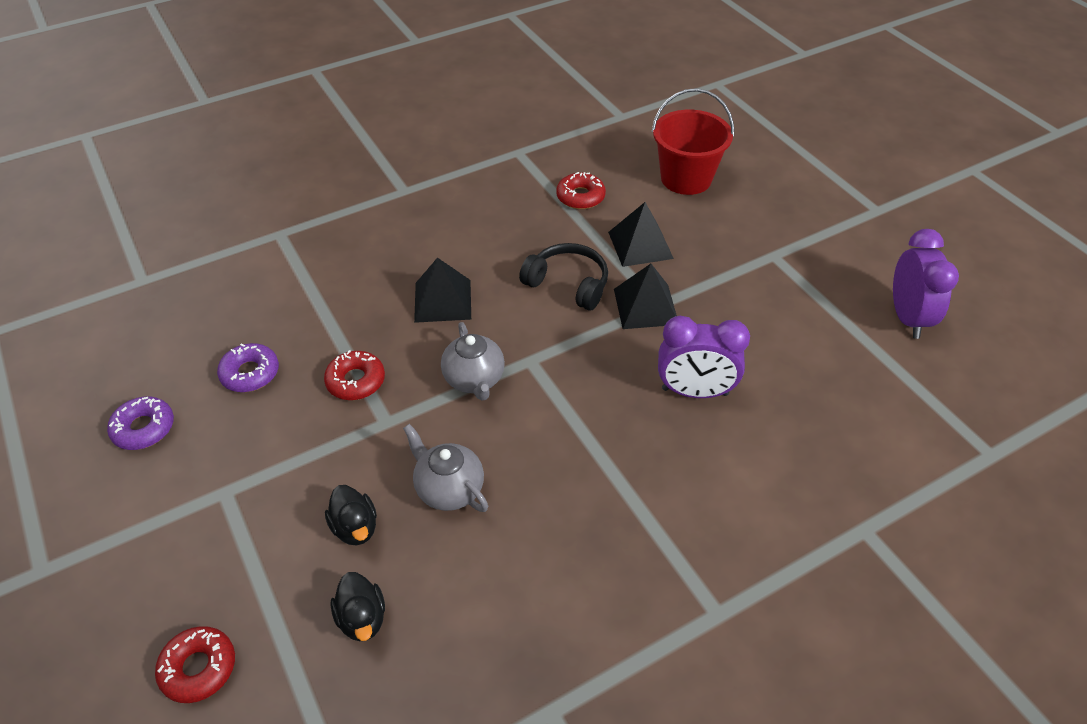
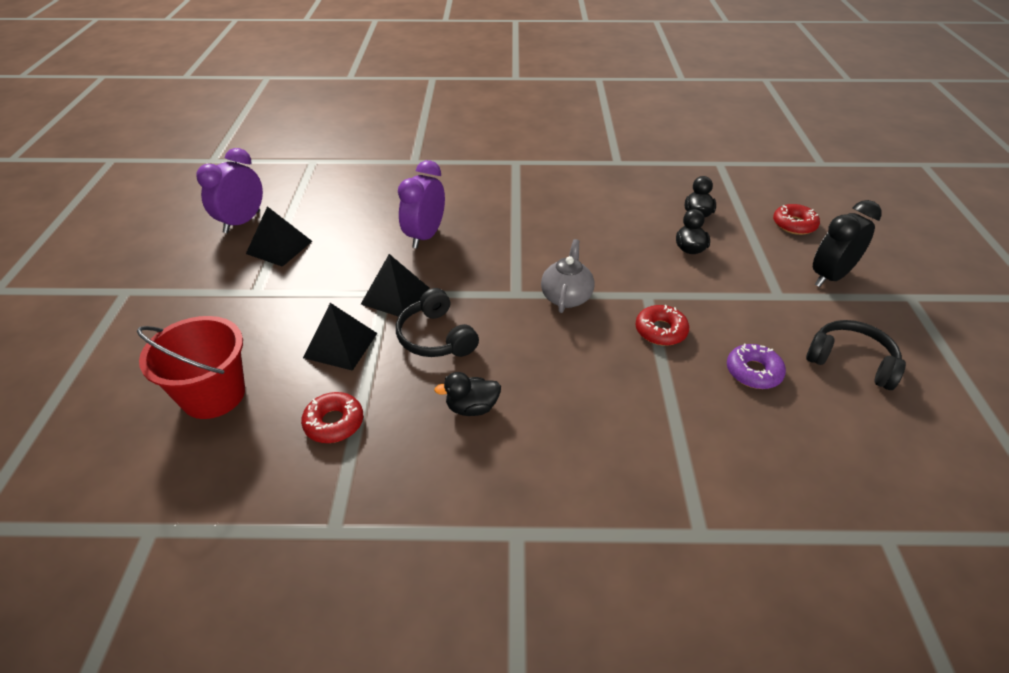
camera: 150 degrees left, 5 degrees down
(144, 428) = (851, 361): purple donut -> black headphones
(151, 561) = (830, 277): none -> black clock
(443, 300) = (553, 368): black pyramid -> black pyramid (279, 247)
(449, 489) = (621, 246): grey teapot -> none
(489, 244) = (472, 407): none -> black duck
(695, 391) = (425, 236): purple clock -> purple clock turned 105 degrees counterclockwise

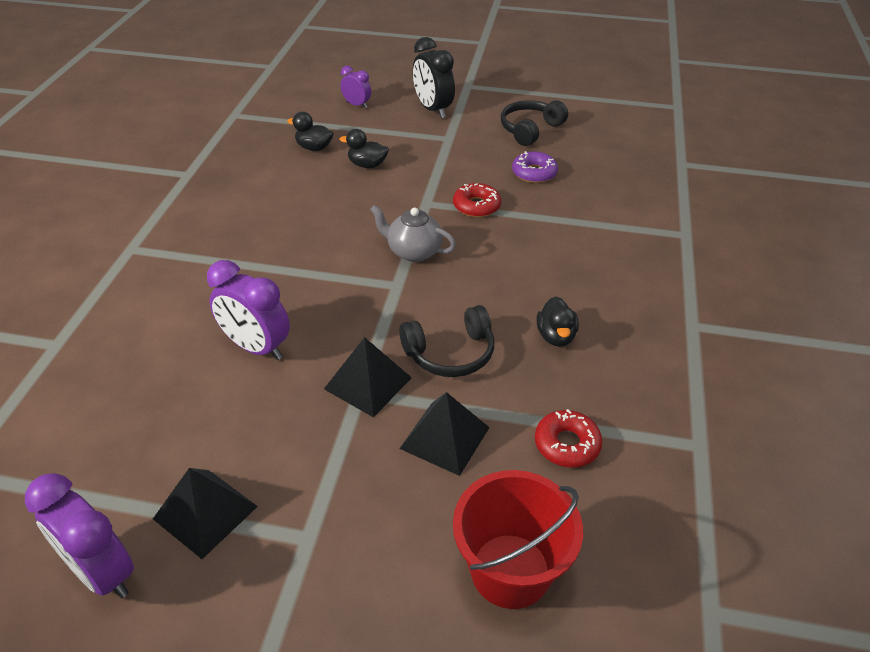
camera: 80 degrees left, 0 degrees up
(794, 224) = (356, 105): red donut -> purple clock

